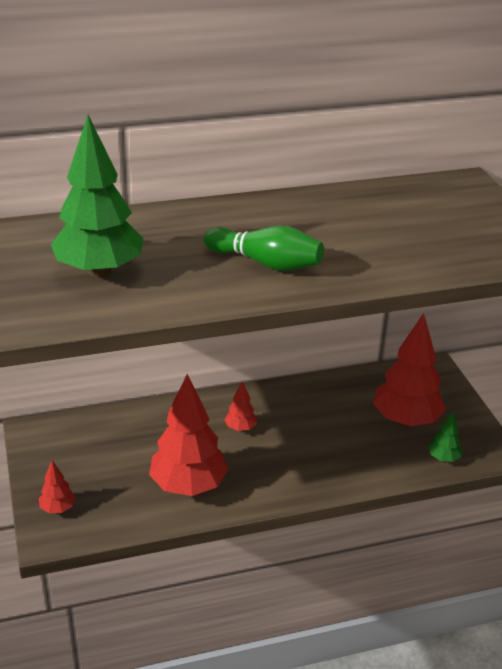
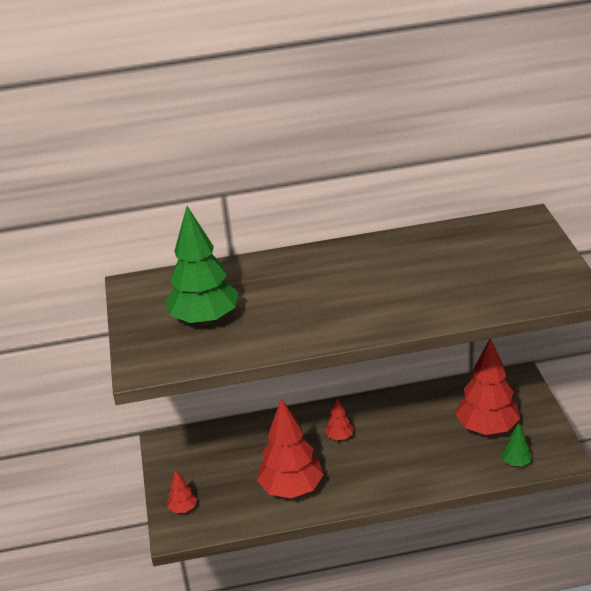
camera: 10 degrees right, 0 degrees up
(266, 263) = (340, 308): green bowling pin -> none

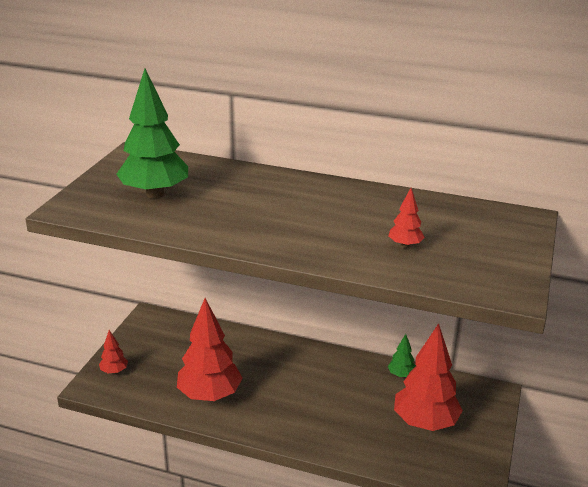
camera: 25 degrees right, 5 degrees down
(339, 437) = (287, 372): red tree -> red tree (405, 245)
(516, 463) = (427, 466): green tree -> green tree (401, 375)

